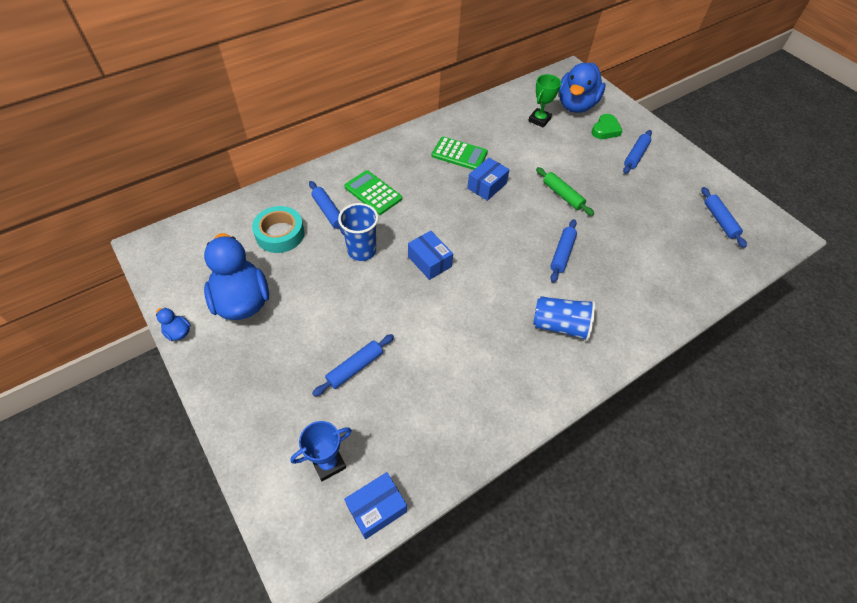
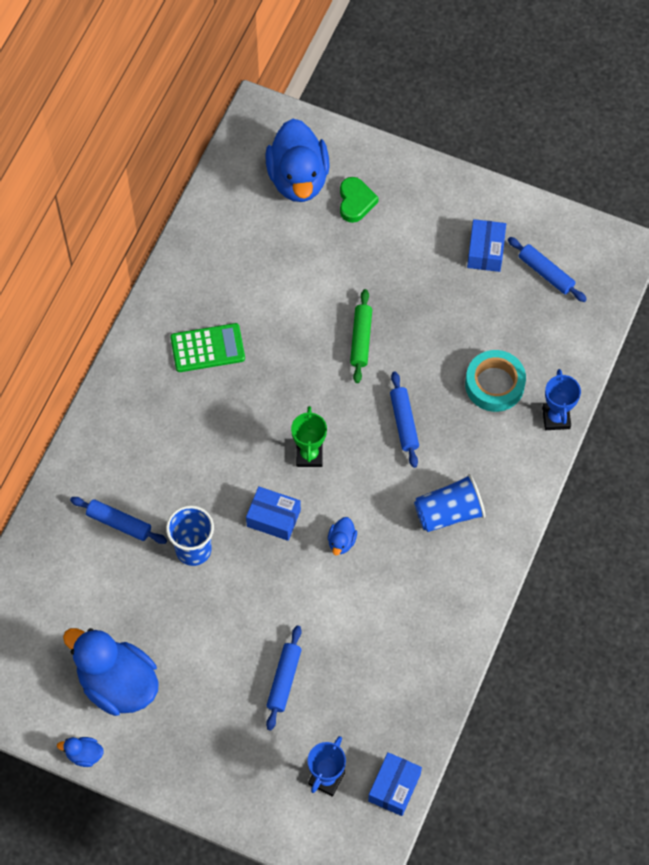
camera: 30 degrees left, 10 degrees up
(280, 234) = (89, 584): turquoise tape -> turquoise tape (494, 384)
(373, 193) = (148, 467): green calculator -> none
(466, 301) = (341, 541): none -> blue duck
(486, 186) = (269, 377): blue box -> blue box (485, 251)
(539, 120) = (268, 232): green trophy -> green trophy (309, 455)
(562, 195) = (361, 339): green rolling pin -> green rolling pin turned 75 degrees clockwise
(635, 156) = (411, 225): blue rolling pin -> none
(682, 309) = (556, 418): none -> blue trophy

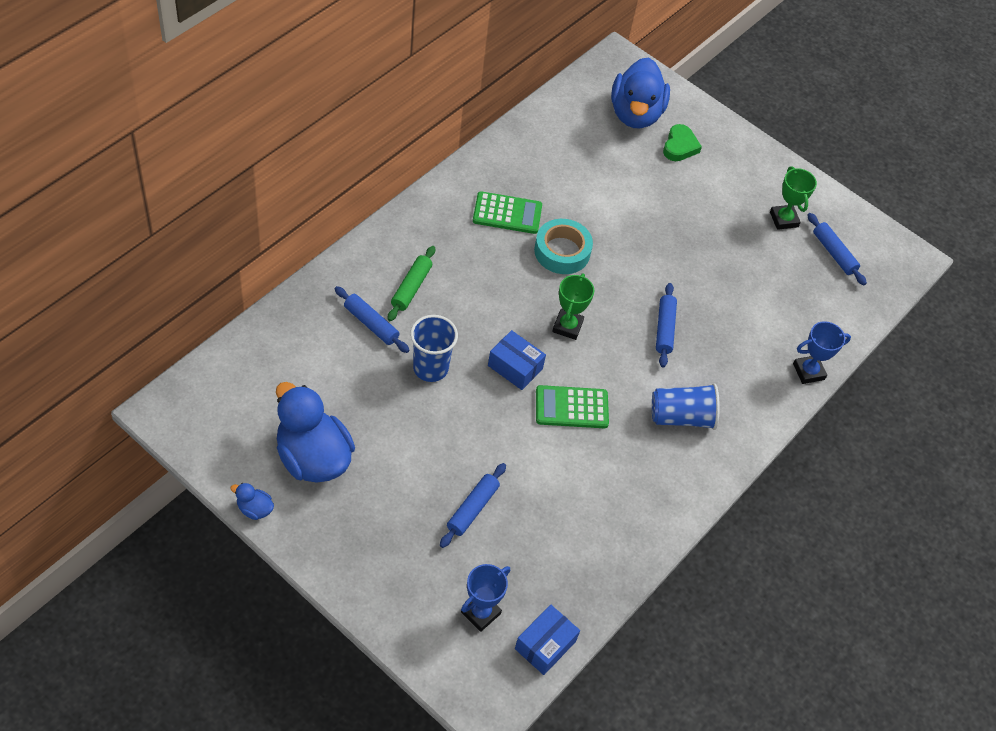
camera: 10 degrees right, 10 degrees down
(341, 541) = (571, 407): blue duck -> green calculator
(361, 339) = (648, 251): green rolling pin -> green rolling pin (411, 287)
(485, 251) = (784, 219): blue box -> green trophy
(494, 384) = (759, 326): turquoise tape -> turquoise tape (562, 251)
(556, 418) = (808, 371): blue trophy -> blue trophy turned 60 degrees clockwise

